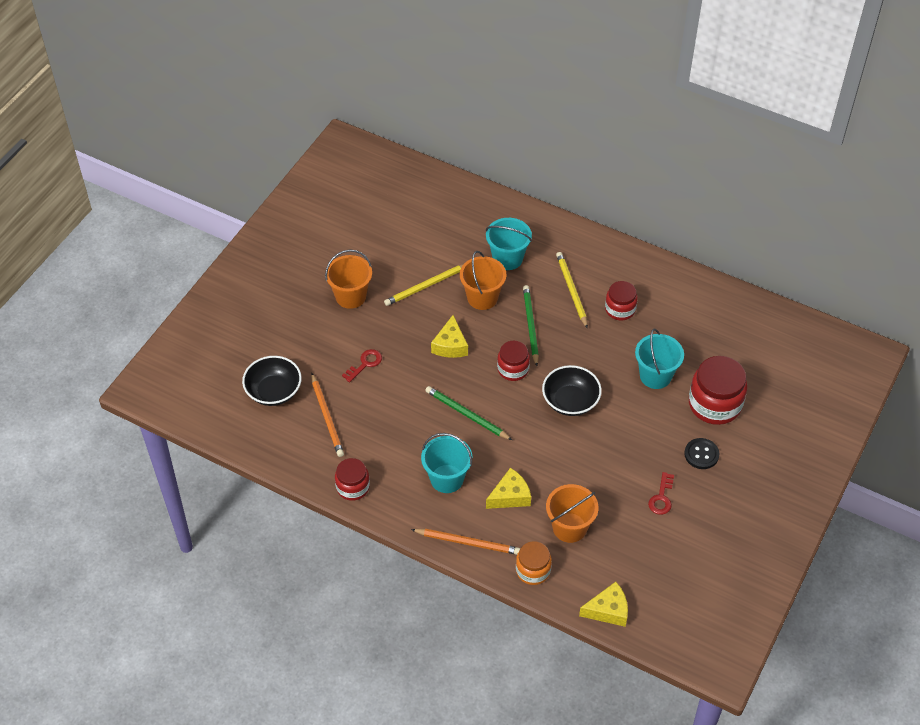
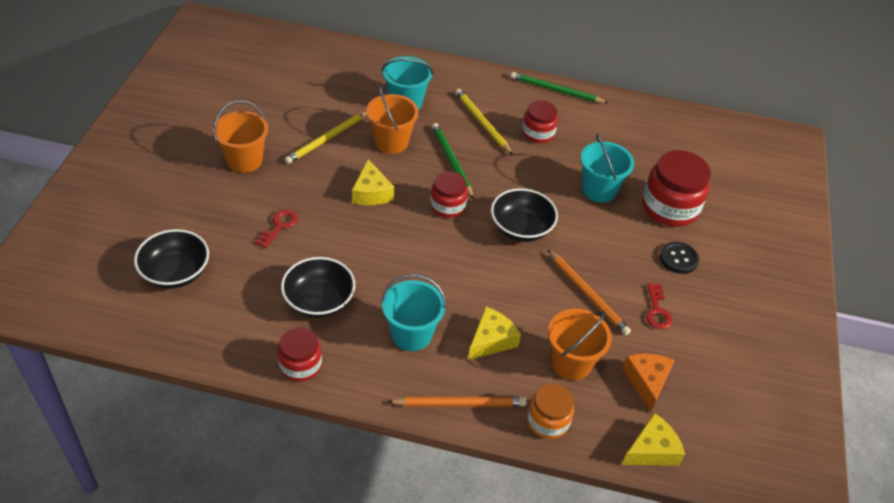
camera: 20 degrees left, 5 degrees down
(327, 417) = (248, 290): orange pencil -> orange pencil (587, 294)
(380, 436) = (319, 301): none -> black bowl
(467, 415) = (412, 261): green pencil -> green pencil (556, 90)
(627, 556) = (647, 382): none -> orange cheese

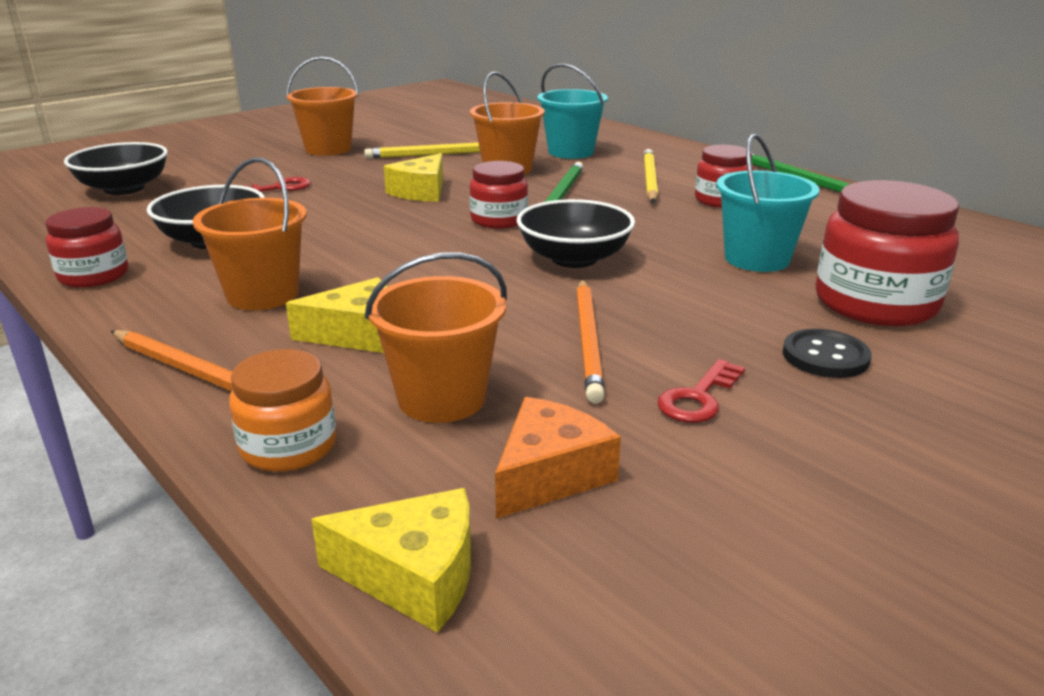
camera: 40 degrees right, 20 degrees down
(411, 334) = (263, 295): turquoise bucket -> orange bucket

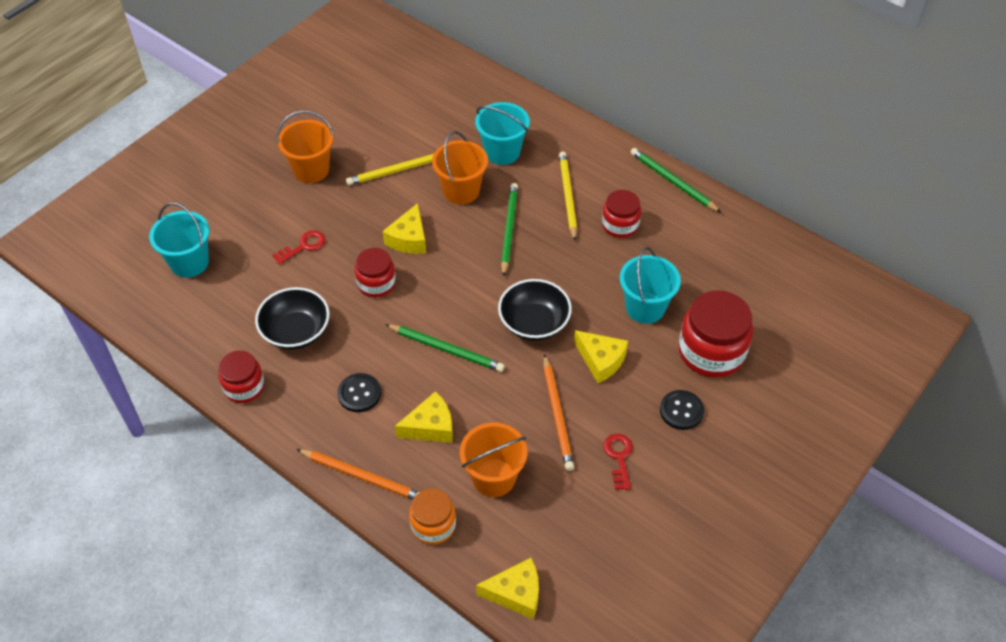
camera: 10 degrees left, 25 degrees up
(124, 188) = (189, 262): black bowl -> turquoise bucket
(263, 295) = (359, 394): orange bucket -> black button
(425, 269) = (446, 349): none -> green pencil
(499, 220) = (475, 276): red jar -> red jar (376, 283)
(550, 474) = (557, 525): orange cheese -> none
(677, 297) = (601, 360): none -> yellow cheese
(698, 398) = (619, 457): red key -> red key turned 150 degrees clockwise

